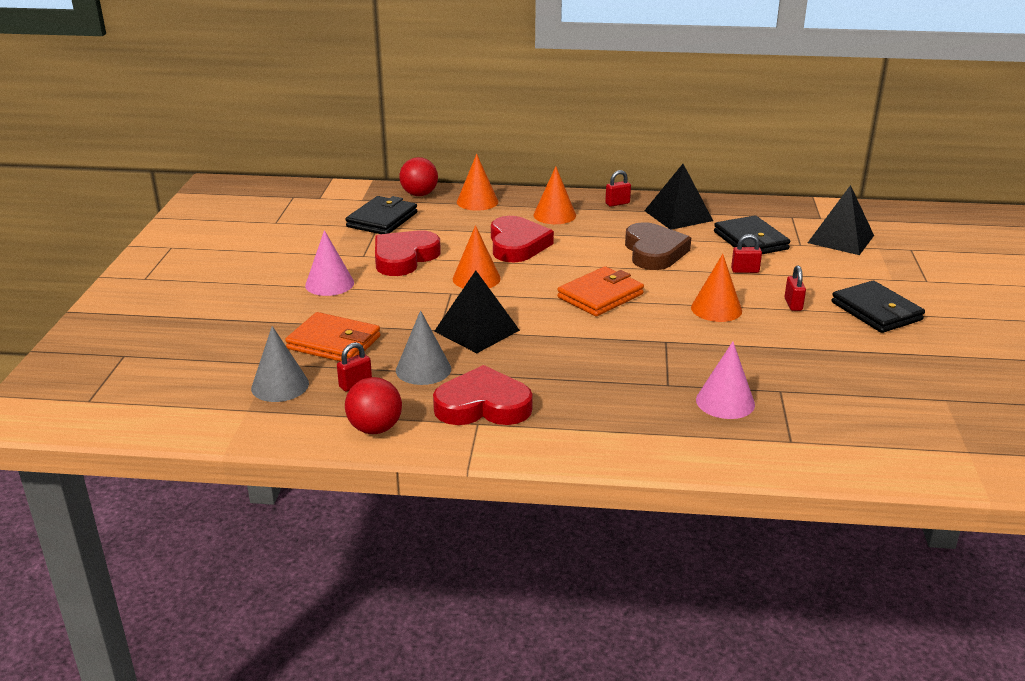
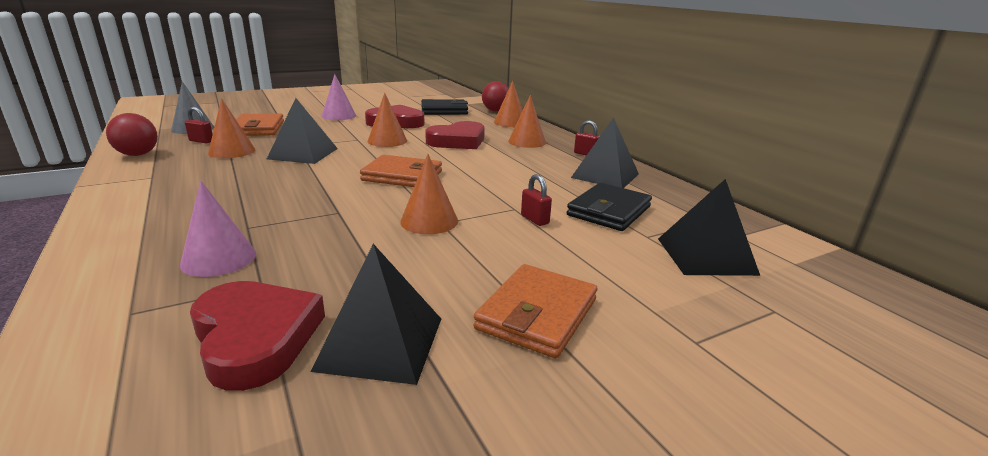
camera: 55 degrees right, 5 degrees down
(423, 369) = (232, 151): grey cone -> orange cone
(483, 405) = (180, 173): red heart -> red heart (256, 338)
(654, 252) = (514, 179): brown heart -> none
(793, 304) = (487, 256): red padlock -> none
(876, 311) = (537, 314): black wallet -> orange wallet
(879, 363) = (381, 343): none -> black pyramid

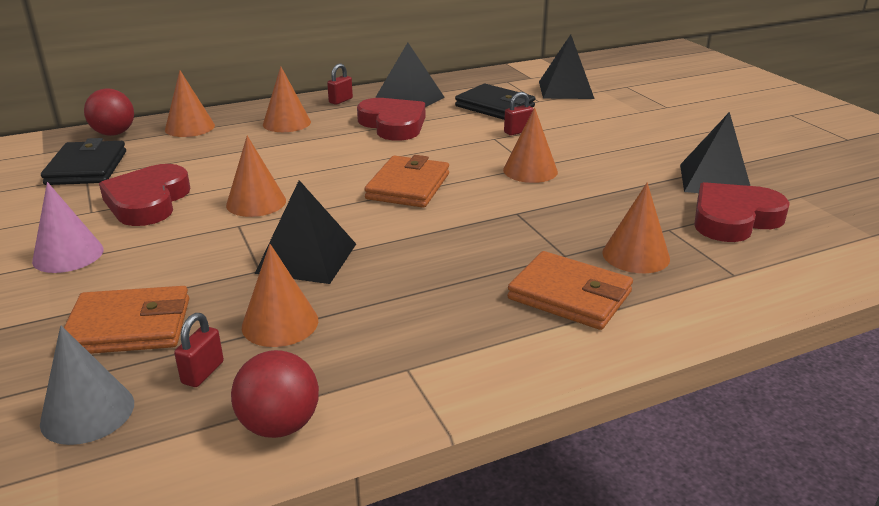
camera: 85 degrees left, 5 degrees up
(219, 258) = (636, 255): pink cone -> orange cone
(458, 141) = (272, 158): red heart -> red heart (393, 124)
(537, 314) = (660, 139): orange wallet -> orange wallet (569, 295)

